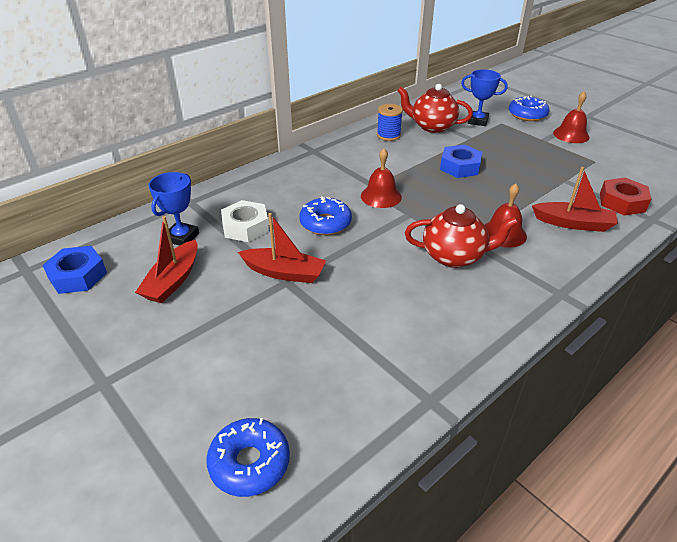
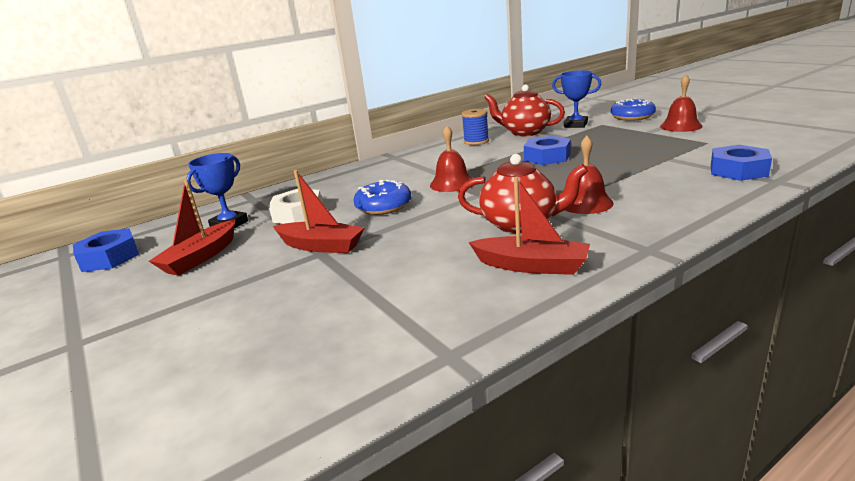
camera: 10 degrees right, 15 degrees down
(249, 463) = (191, 421): blue donut -> none
(573, 223) = (674, 190): red boat -> red boat (531, 266)
(622, 202) = (738, 170): red nut -> blue nut

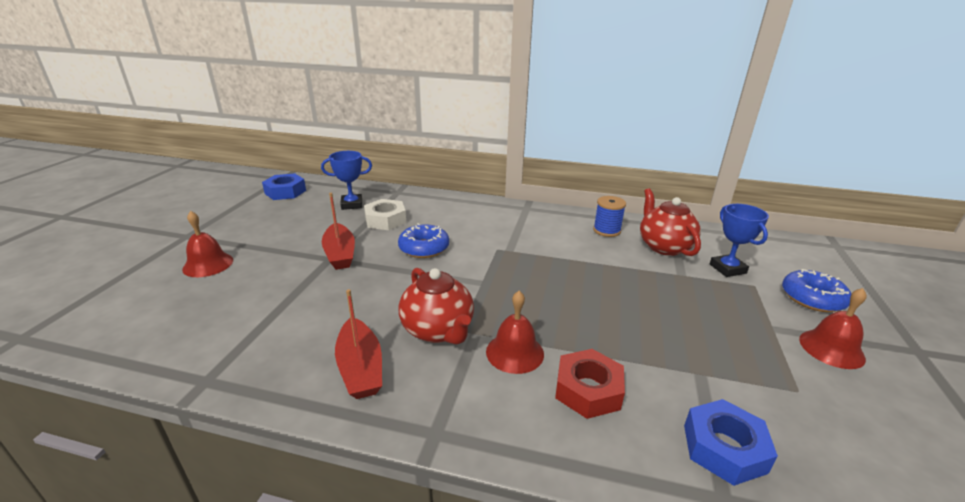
camera: 45 degrees right, 5 degrees up
(201, 257) = (300, 219): red boat -> none
(452, 183) = (496, 259): red bell -> red bell (208, 264)
(547, 157) = (610, 285): blue nut -> none
(653, 190) = (588, 390): none -> red nut

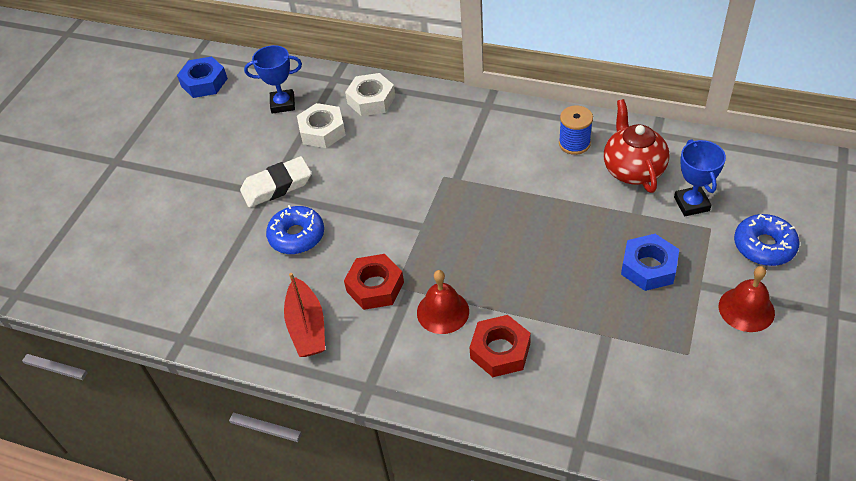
camera: 10 degrees right, 20 degrees up
(208, 264) = (148, 203): red bell -> none
(340, 254) = (277, 186): red boat -> white eraser
(424, 248) = (364, 176): blue donut -> blue donut (297, 236)
(428, 204) = (371, 100): none -> white nut
(438, 330) = (375, 287): red teapot -> red nut
(724, 448) = (597, 404): blue nut -> blue nut (648, 267)

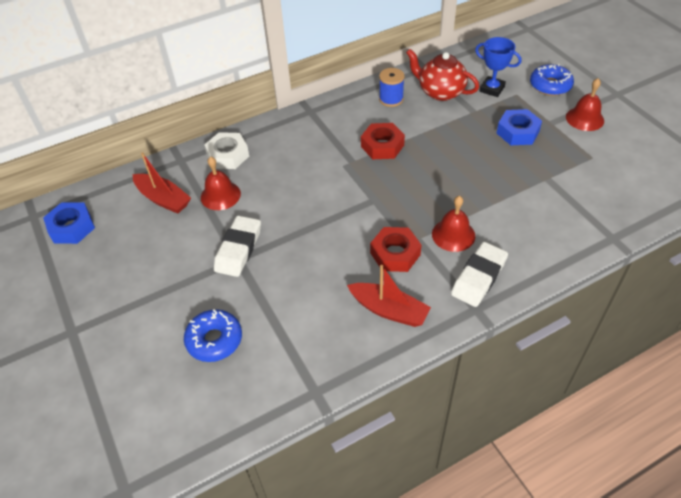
camera: 50 degrees left, 0 degrees up
(283, 104) = (163, 199): blue trophy -> red boat
(297, 236) = (300, 266): blue donut -> blue donut (214, 340)
(322, 131) = (220, 195): white nut -> red bell
(408, 365) = (479, 277): none -> white eraser
(500, 351) = (512, 228): red nut -> red nut (382, 146)

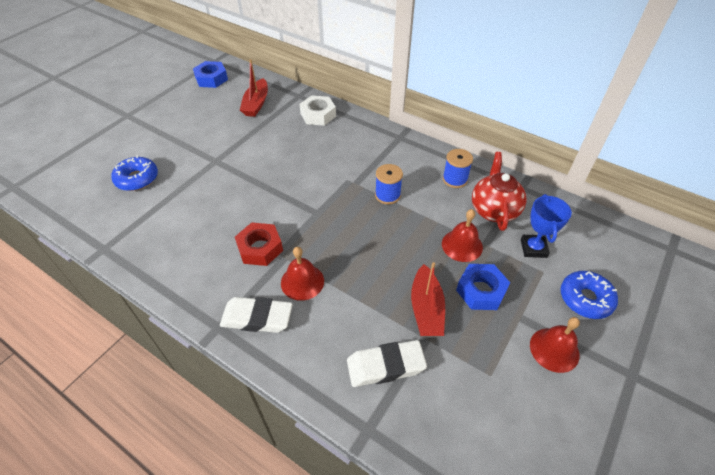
camera: 60 degrees right, 0 degrees up
(220, 195) = (274, 128): red bell -> red bell (462, 245)
(238, 249) = (225, 157): white eraser -> white eraser (385, 366)
(382, 146) = (387, 195): red nut -> blue spool
(389, 310) = (196, 265): red boat -> red boat (426, 309)

